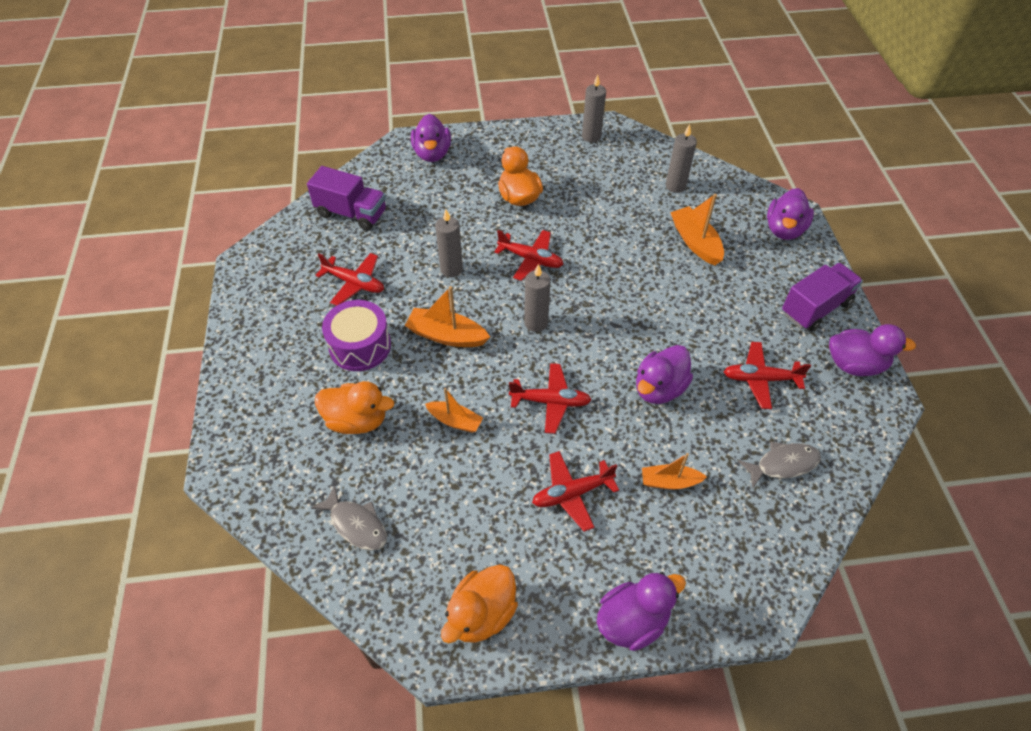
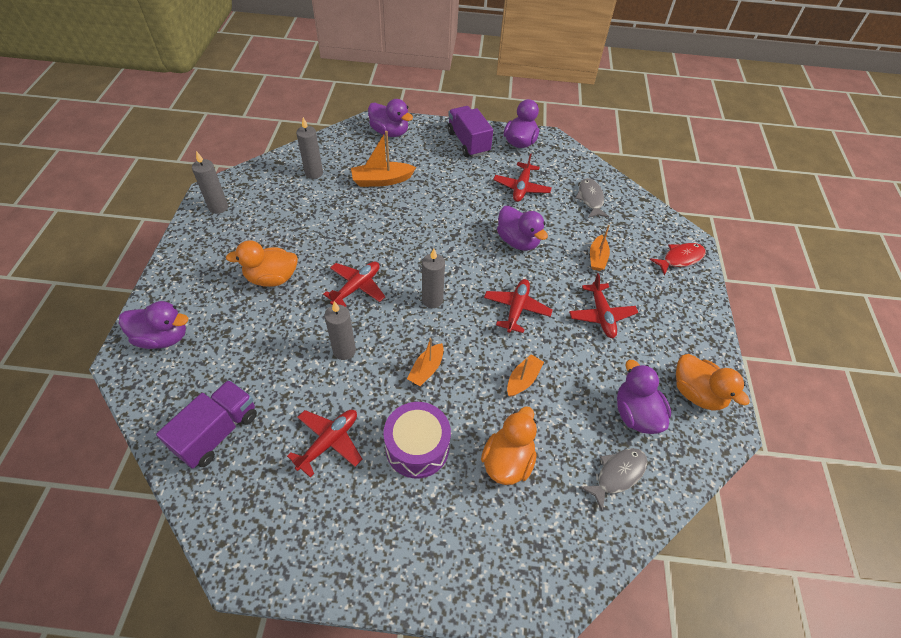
camera: 80 degrees left, 0 degrees up
(446, 336) = (426, 369): orange boat -> orange boat, size x0.66
(632, 621) = (699, 306): purple duck -> purple duck (635, 414)
(716, 594) = (680, 258): none -> red fish

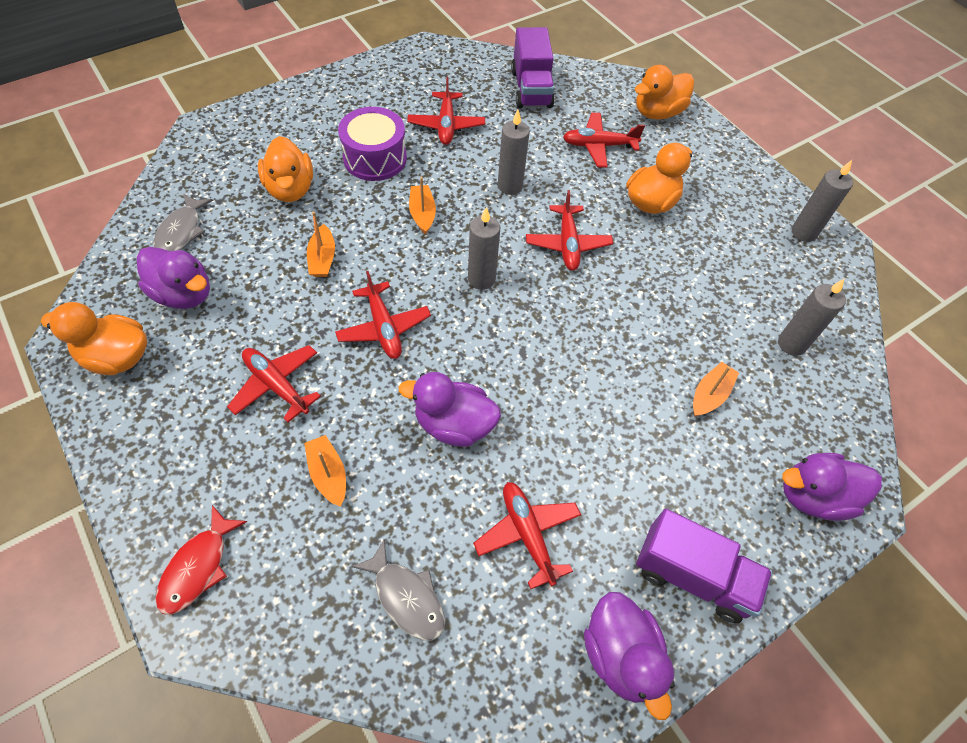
camera: 140 degrees right, 5 degrees up
(163, 337) = (657, 113): purple duck -> orange duck
(244, 340) = (599, 146): none -> red plane
(382, 180) = (710, 395): orange boat -> orange boat, size x0.66

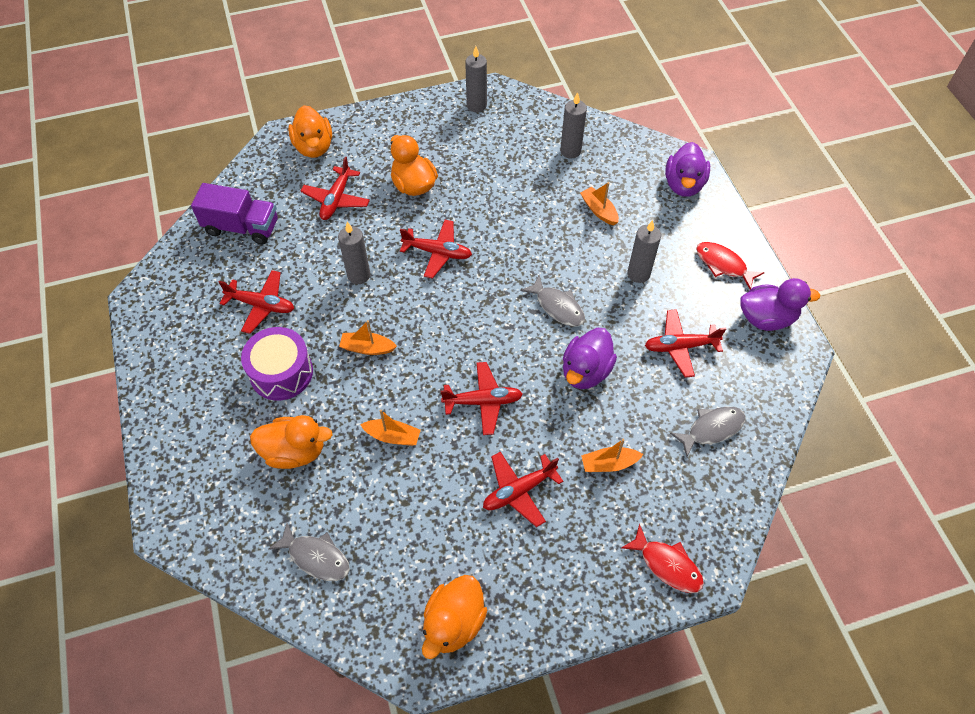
camera: 70 degrees left, 0 degrees up
(184, 294) = (397, 559): purple duck -> none
(481, 279) = (454, 321): grey candle -> grey candle (638, 274)
(538, 376) = (557, 307): none -> grey fish
(692, 575) = (723, 265): purple truck -> red fish

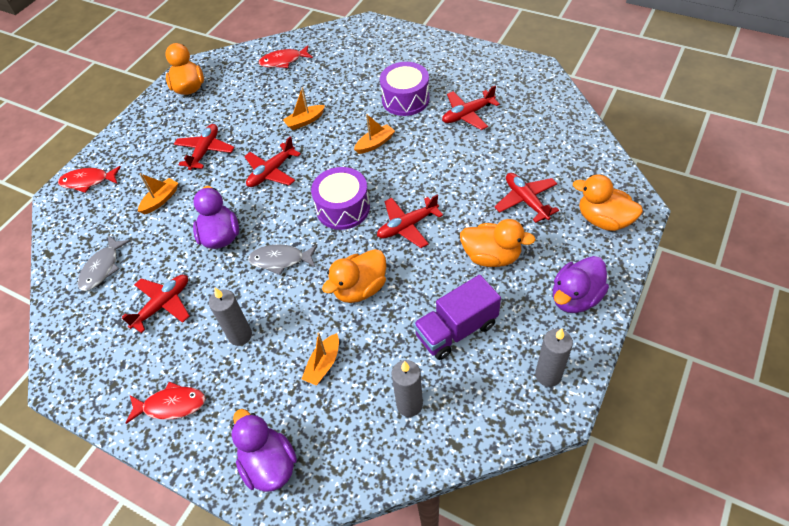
camera: 140 degrees right, 5 degrees down
(242, 227) = (551, 137): purple truck -> purple truck (456, 330)
(294, 451) = (348, 80): orange duck -> orange duck (360, 288)
(316, 557) = (283, 61): grey fish -> red fish
(359, 275) = (437, 172): grey candle -> none
(465, 309) = (343, 208): none -> purple drum
(599, 210) = (323, 364): orange boat -> orange boat turned 105 degrees clockwise
(766, 318) = (103, 385): purple duck -> purple duck (575, 297)

